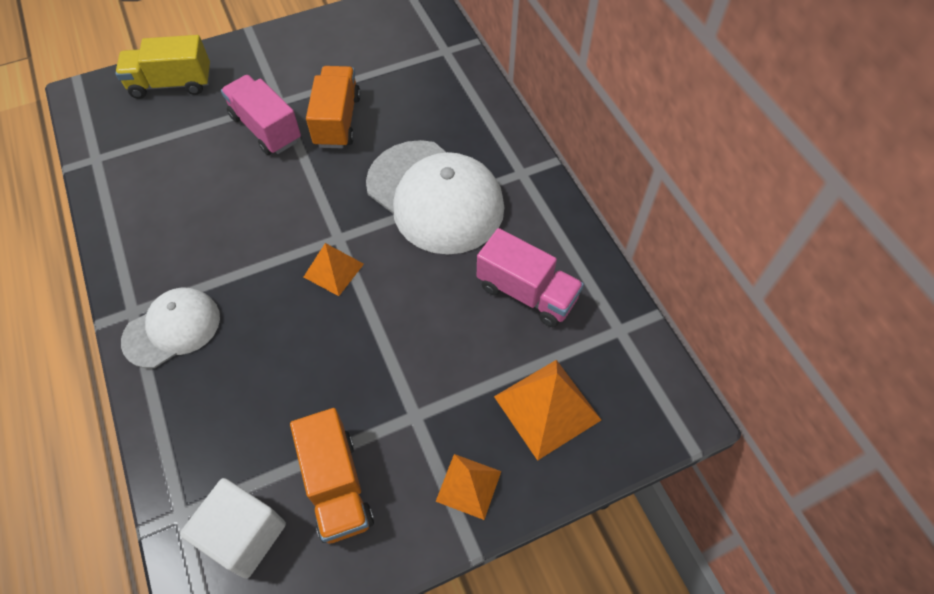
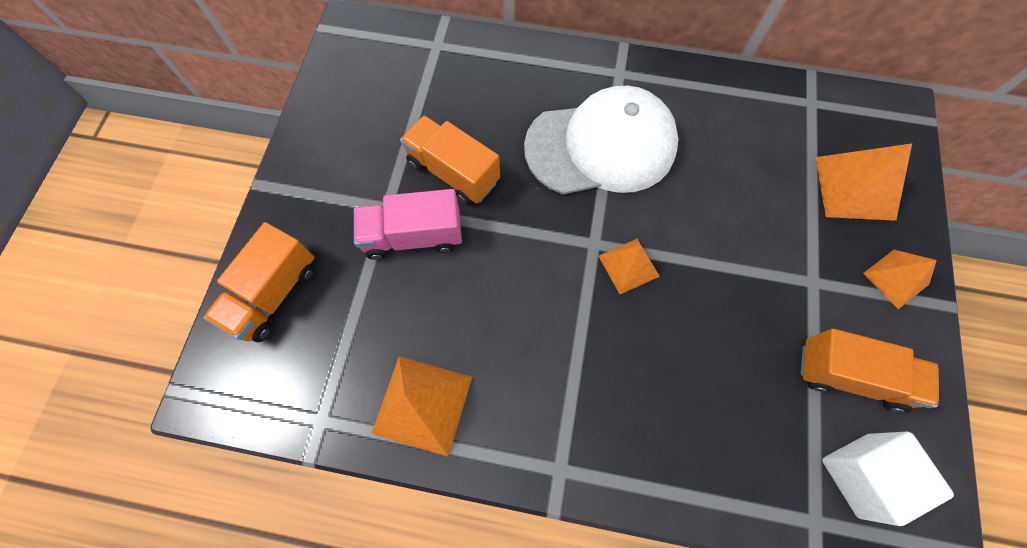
camera: 55 degrees left, 10 degrees up
(137, 204) = (422, 404): none -> orange pyramid
(172, 84) = (273, 293): yellow truck -> orange truck
(172, 329) = (607, 439): white cap -> none
(526, 293) = (742, 139): pink truck -> none

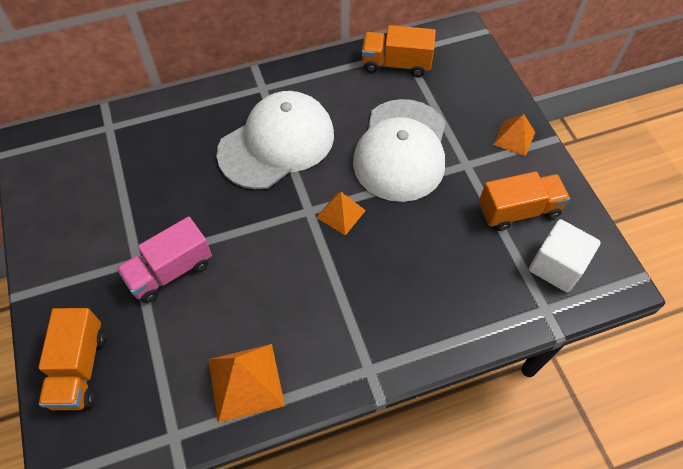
camera: 30 degrees left, 10 degrees down
(453, 172) = (175, 211): orange truck -> orange truck (396, 64)
(741, 224) = (401, 150): none -> white cap
(854, 188) = (460, 94): orange pyramid -> none

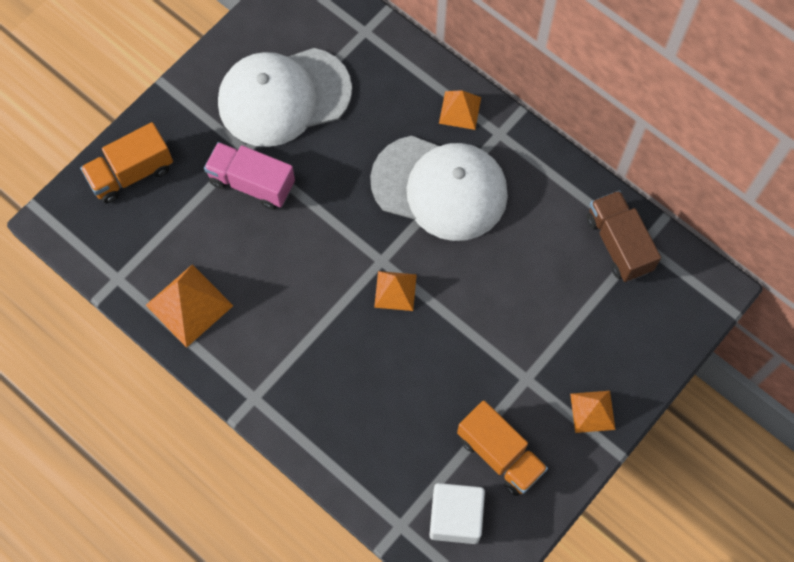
camera: 60 degrees right, 10 degrees up
(224, 101) = (460, 110): none -> orange pyramid
(396, 64) = (618, 244): orange truck -> brown truck
(401, 150) = (505, 307): white cap -> white cap (284, 97)

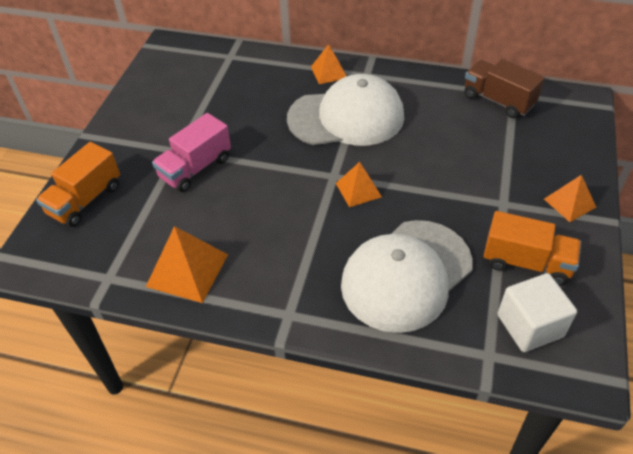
camera: 25 degrees left, 20 degrees down
(252, 183) = (195, 168): pink truck -> pink truck turned 45 degrees counterclockwise
(284, 97) = (190, 110): white cap -> white cap (406, 275)

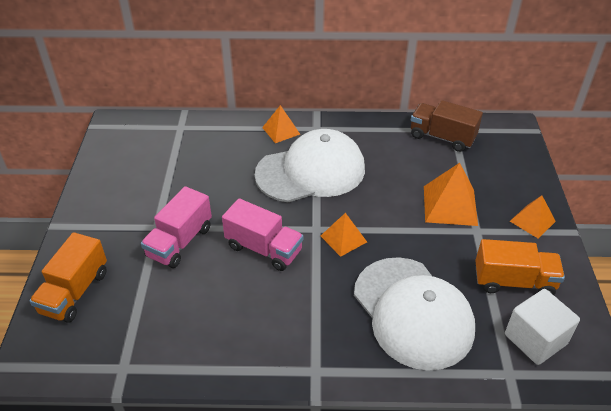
camera: 15 degrees left, 5 degrees down
(187, 270) = (202, 345): orange pyramid -> orange pyramid (450, 205)
(275, 187) = (264, 249): none -> pink truck
(406, 275) = (413, 312): white cap -> white cap turned 60 degrees counterclockwise

